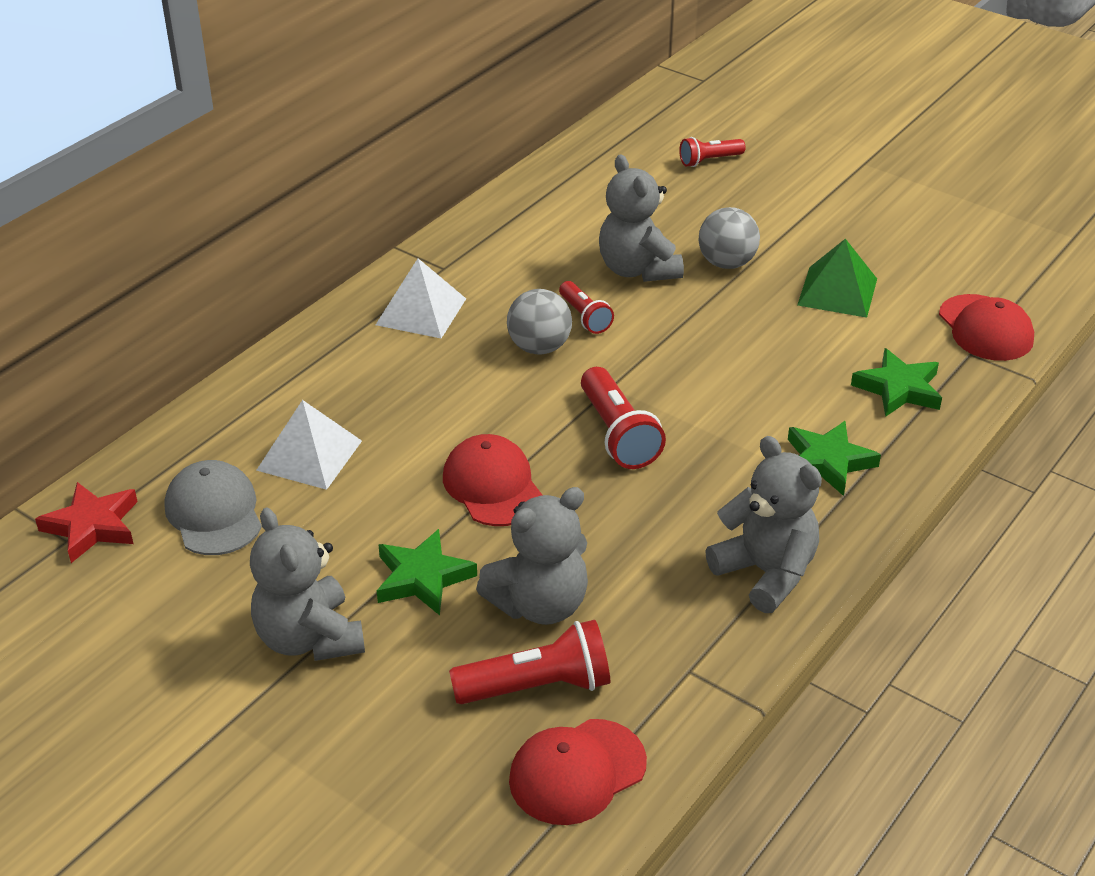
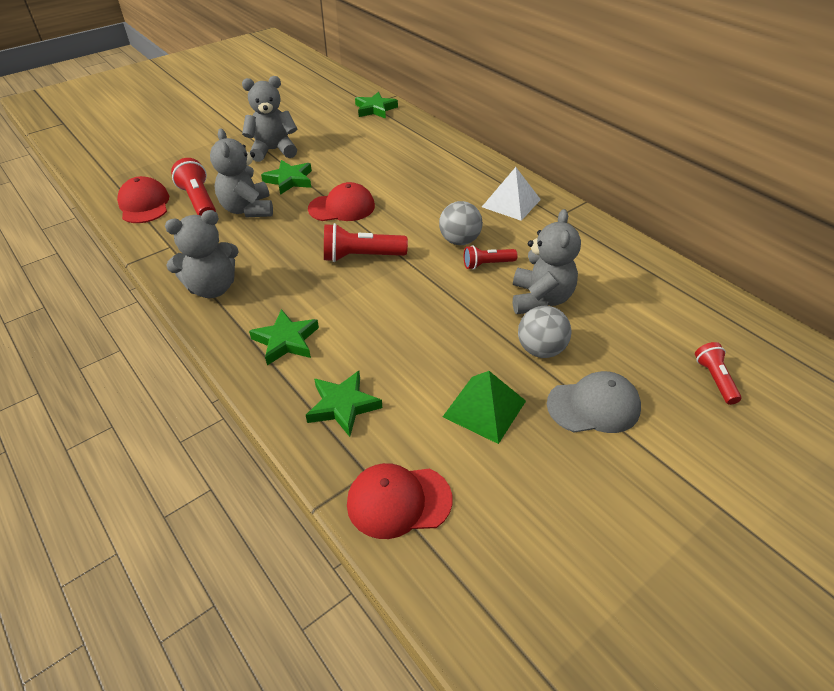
camera: 105 degrees right, 5 degrees up
(92, 526) = (375, 109): red star -> green star
(214, 513) = (367, 134): grey cap -> grey cap (593, 406)
(309, 455) = (395, 159): white pyramid -> none
(537, 686) = (199, 201): red flashlight -> red flashlight turned 150 degrees clockwise
(637, 269) = (540, 299): grey teddy bear -> grey teddy bear turned 105 degrees clockwise

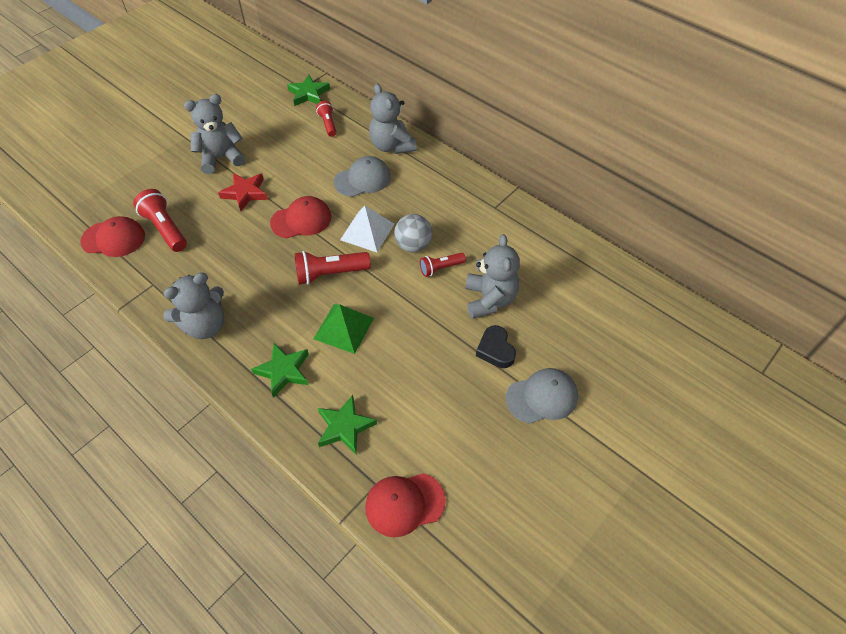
camera: 10 degrees left, 10 degrees up
(144, 204) = (113, 238): red cap -> red cap turned 120 degrees clockwise
(248, 209) = (214, 233): grey teddy bear -> grey teddy bear (392, 146)
(289, 180) = (245, 193): green star -> red star
(415, 180) = (362, 179): none -> grey cap
(484, 408) = (458, 412): green pyramid -> green pyramid (344, 328)
(511, 203) = (452, 197): white pyramid -> white pyramid (367, 231)
(540, 349) = (495, 350): grey ball -> black heart
(714, 379) = (632, 359): red flashlight -> red flashlight (328, 124)

